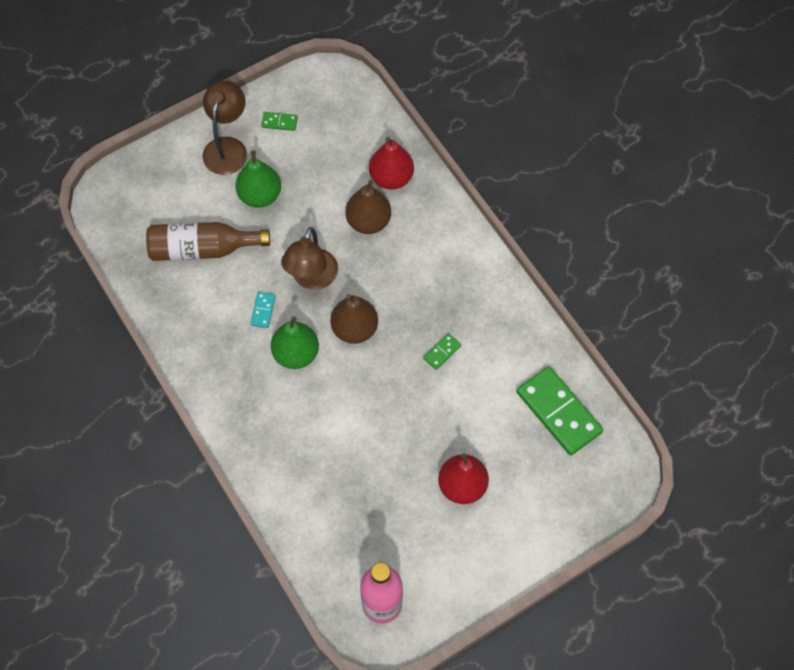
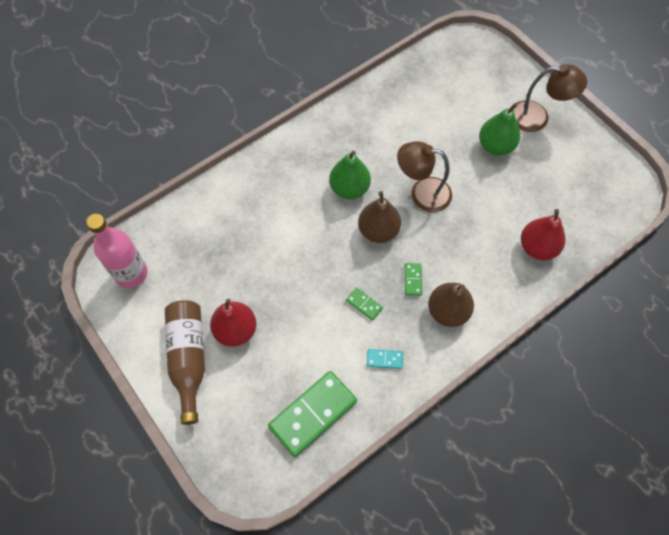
camera: 85 degrees right, 0 degrees up
(202, 249) = (436, 112): brown bottle -> brown bottle (188, 359)
(263, 310) = (386, 160): turquoise domino -> turquoise domino (384, 359)
(279, 122) = (573, 152): green domino -> green domino (412, 280)
(368, 221) = (487, 232): brown pear -> brown pear (447, 311)

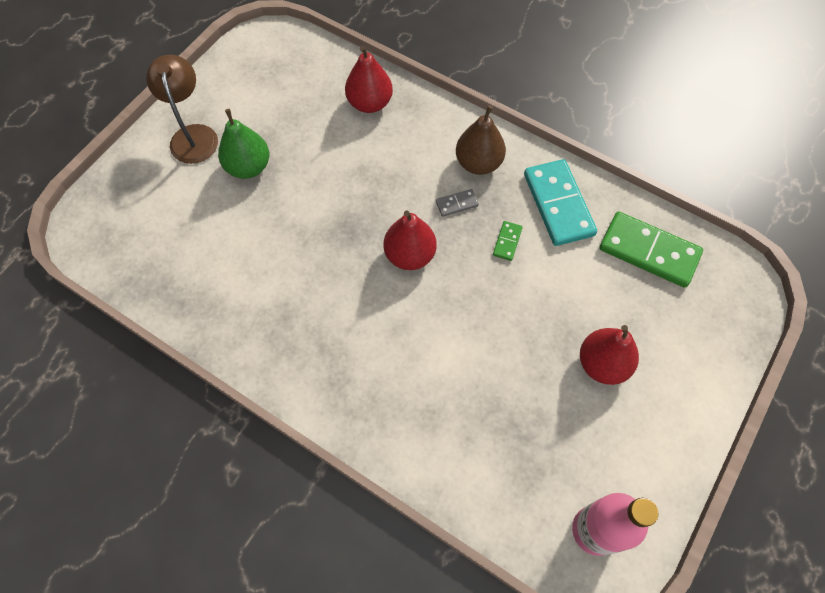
camera: 110 degrees left, 0 degrees up
(188, 359) = (661, 402): brown bottle -> none
(349, 188) = (363, 304): green pear -> none
(378, 231) = (410, 255): brown pear -> red pear
(384, 359) = (558, 204): turquoise domino -> turquoise domino, size x2.27
(412, 280) = (457, 204): green domino -> grey domino
(422, 193) = (341, 224): brown lamp -> none

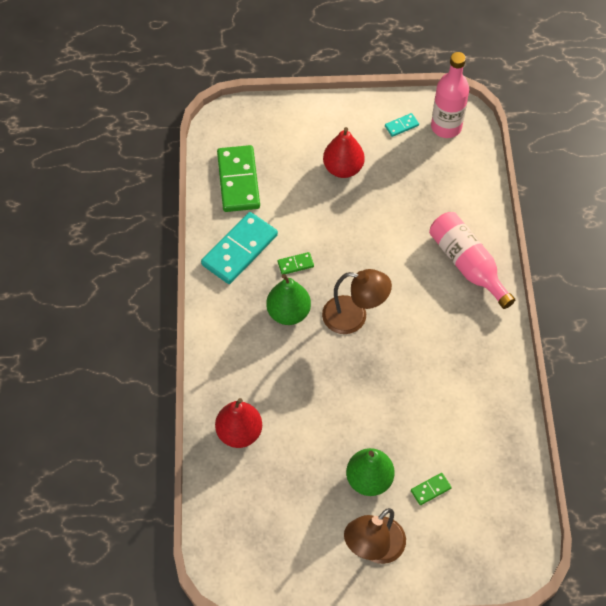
camera: 125 degrees left, 5 degrees down
(198, 205) = (430, 489): none -> green domino
(387, 405) = (467, 264): none -> pink bottle
(410, 255) = (354, 317): red pear -> brown lamp
(457, 204) = (288, 313): grey domino -> green pear
(478, 163) = (241, 319): brown pear -> none
(628, 475) = (401, 126): none -> turquoise domino

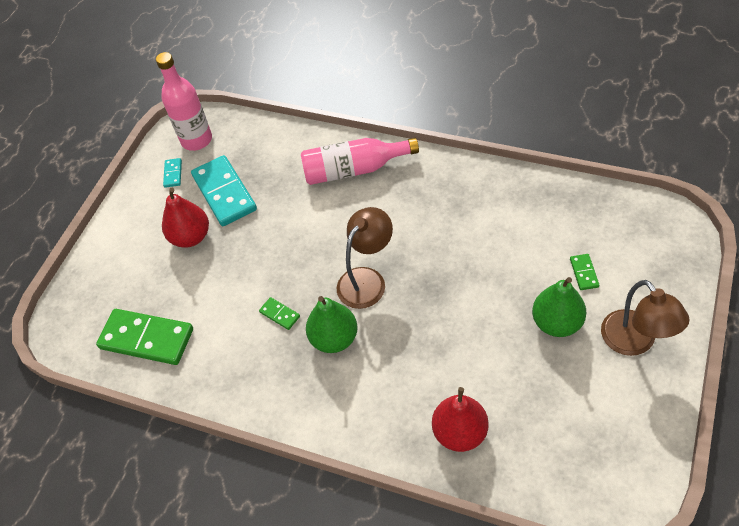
camera: 60 degrees left, 5 degrees down
(240, 250) = (234, 363): turquoise domino -> turquoise domino (224, 193)
(295, 264) = (280, 314): green domino -> green domino turned 60 degrees counterclockwise

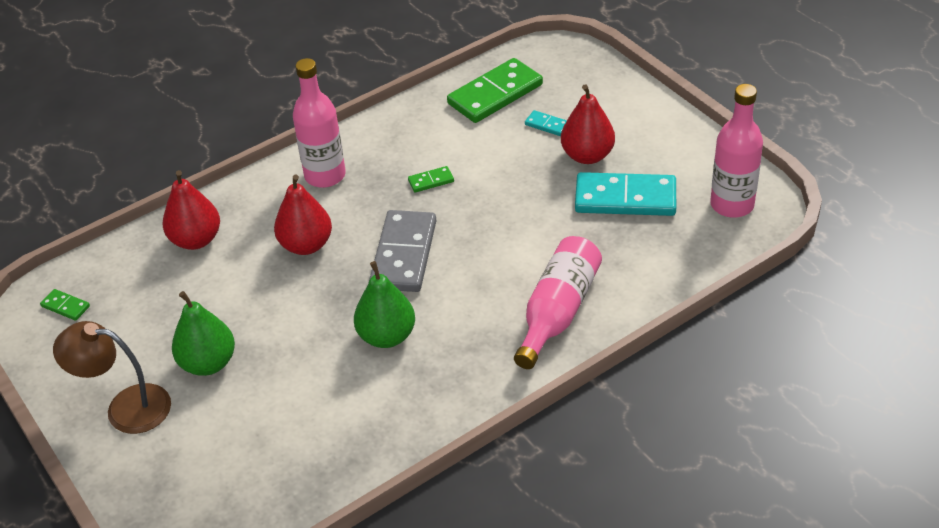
camera: 120 degrees right, 10 degrees down
(173, 174) = (693, 170): turquoise domino -> turquoise domino (547, 125)
(322, 393) = (325, 176): none -> pink bottle
(334, 338) = (367, 205): green pear -> green pear (387, 336)
(367, 279) = (404, 254): brown lamp -> grey domino
(405, 348) = (306, 245): none -> red pear
(584, 273) = (230, 421): green domino -> green domino (65, 306)

